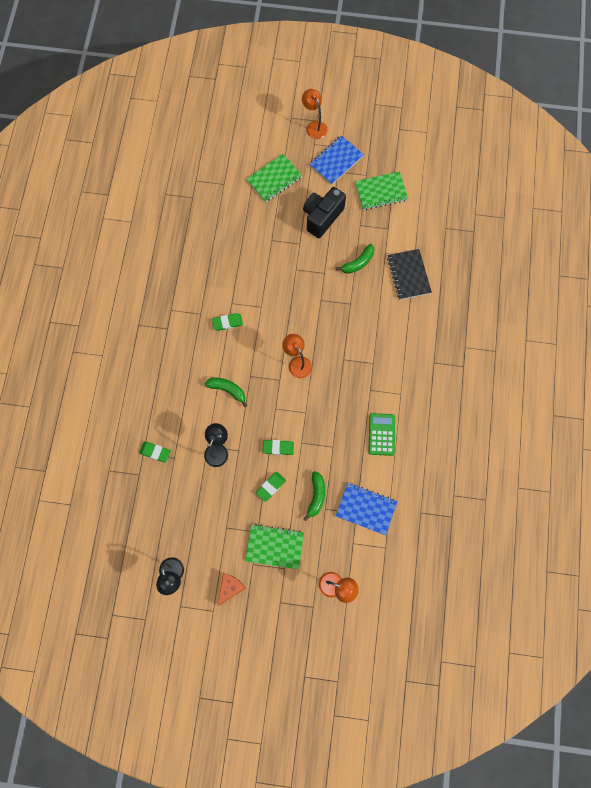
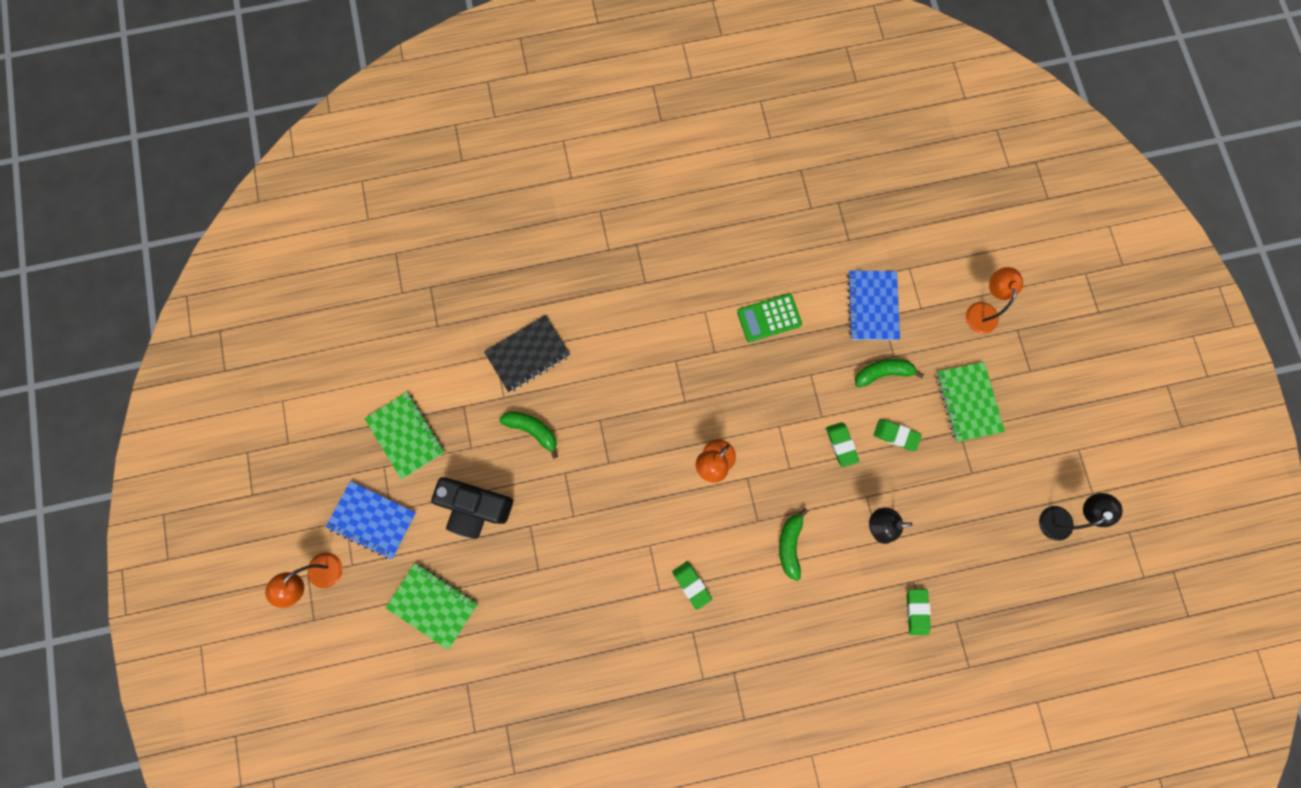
camera: 110 degrees left, 5 degrees up
(230, 588) = (1042, 439): orange cheese -> none

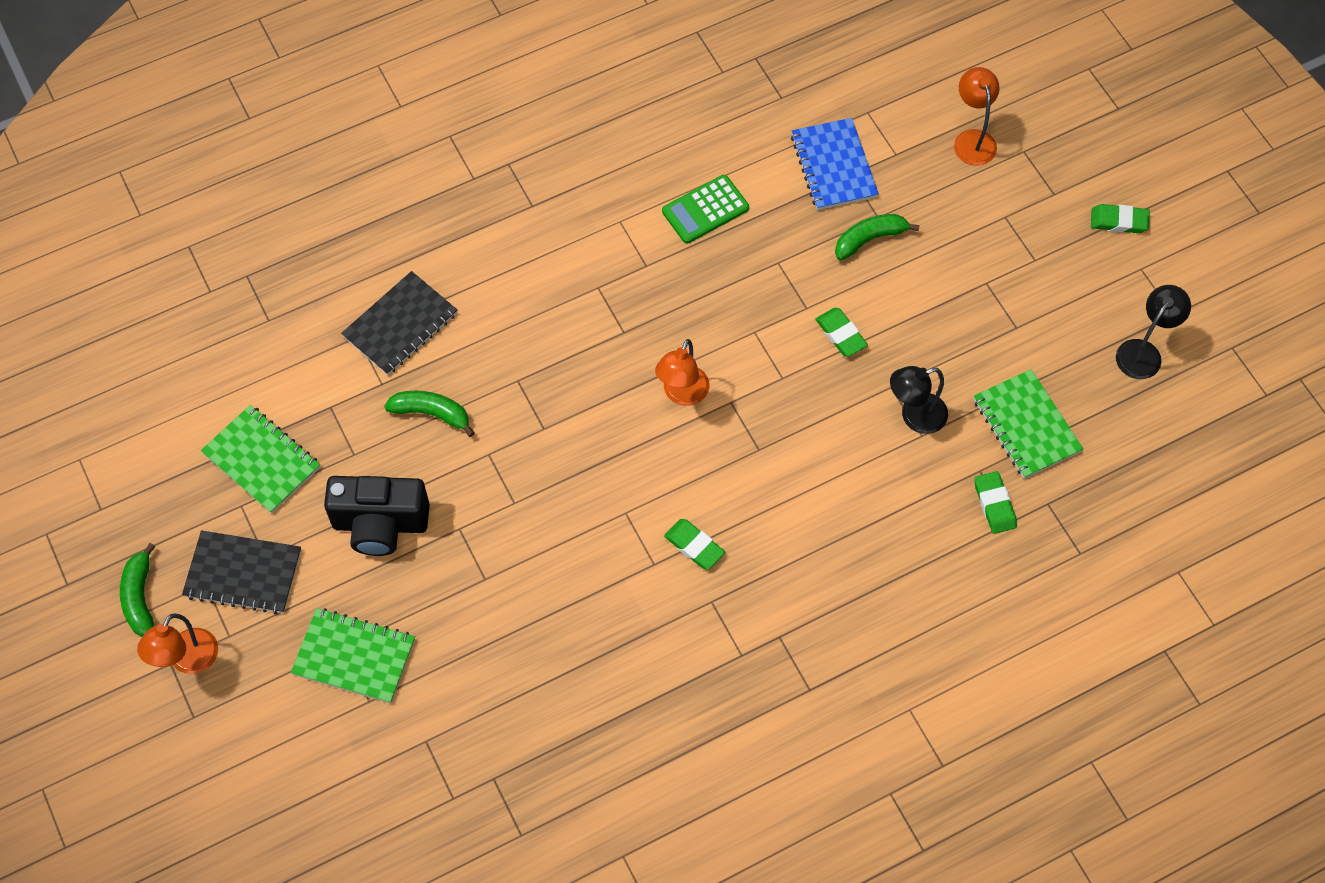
camera: 15 degrees left, 15 degrees down
(372, 520) = (243, 573): blue notebook -> black notebook
(790, 544) = (809, 467): green banana -> green banana (140, 597)
(896, 435) = (907, 307): green eraser -> green eraser (1119, 221)
(968, 402) = (987, 247): green notebook -> green notebook (1026, 425)

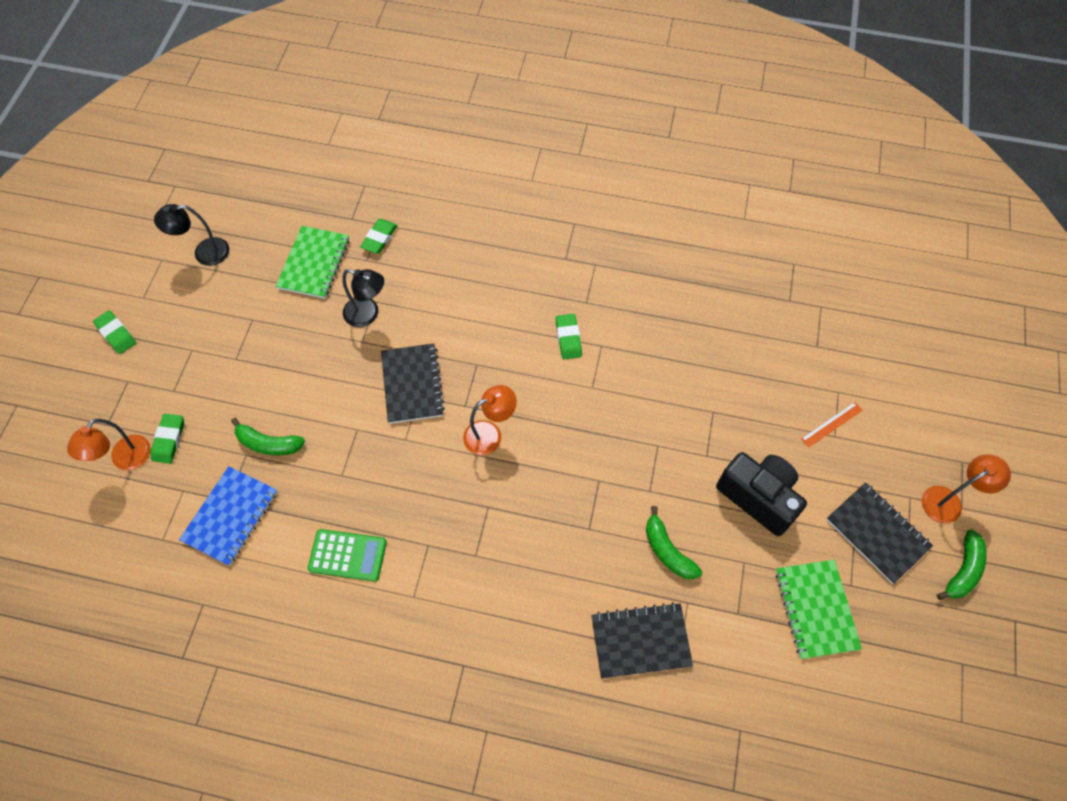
camera: 140 degrees left, 0 degrees up
(354, 657) = (831, 424): green notebook -> orange ruler
(800, 384) = (412, 384): none -> black notebook
(841, 334) = (355, 395): green eraser -> green eraser (169, 440)

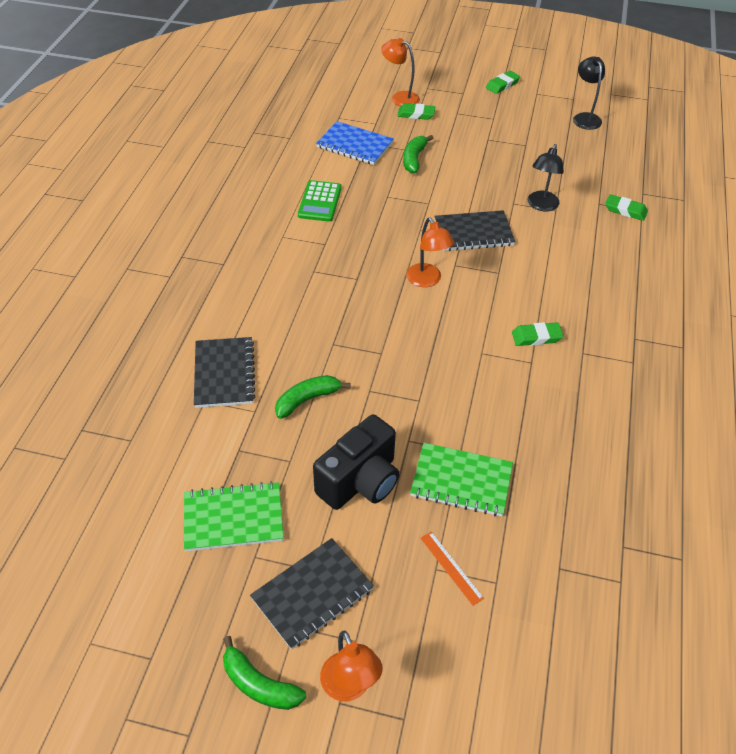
camera: 90 degrees right, 15 degrees down
(314, 263) = (588, 174): green notebook -> green notebook (461, 481)

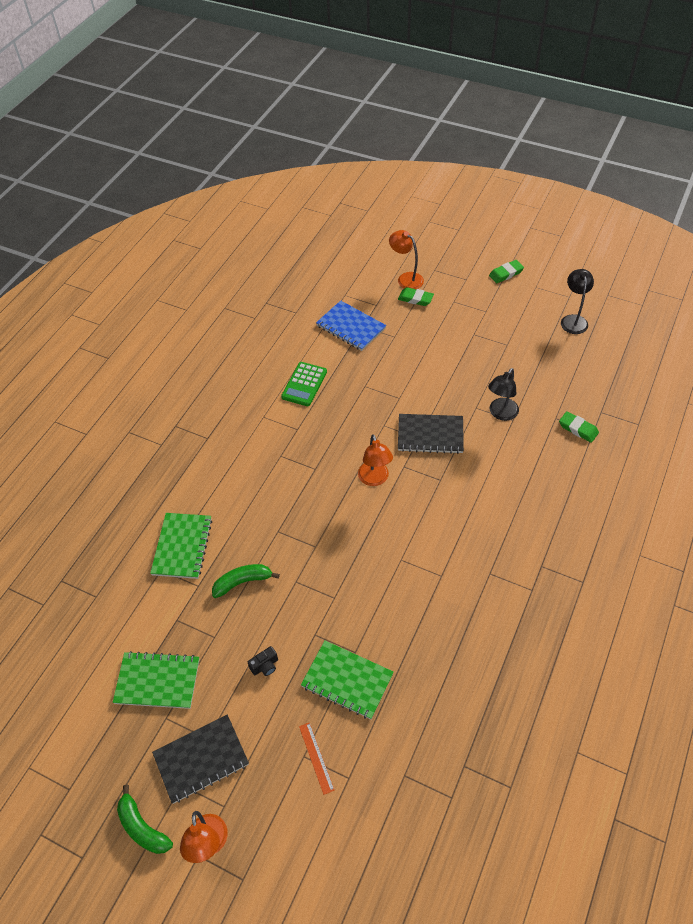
camera: 15 degrees right, 5 degrees up
(224, 374) = (182, 546): black notebook -> green notebook
(360, 481) = (265, 666): black camera -> black camera, size x0.40
(414, 159) = (400, 348): green banana -> none
(536, 337) = (453, 551): green eraser -> none

